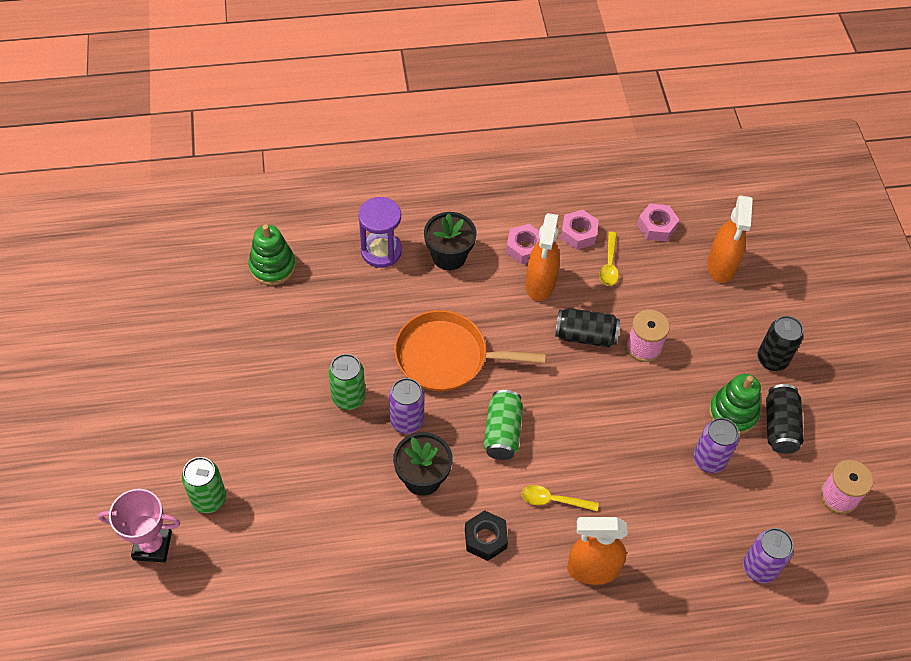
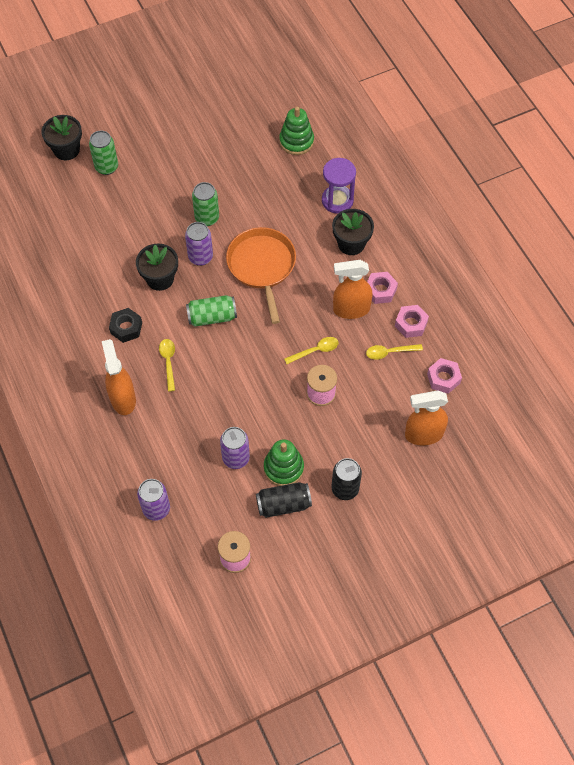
camera: 75 degrees right, 5 degrees up
(152, 545) = (66, 150): pink trophy -> black flower pot
(585, 336) = (315, 351): black can -> yellow spoon

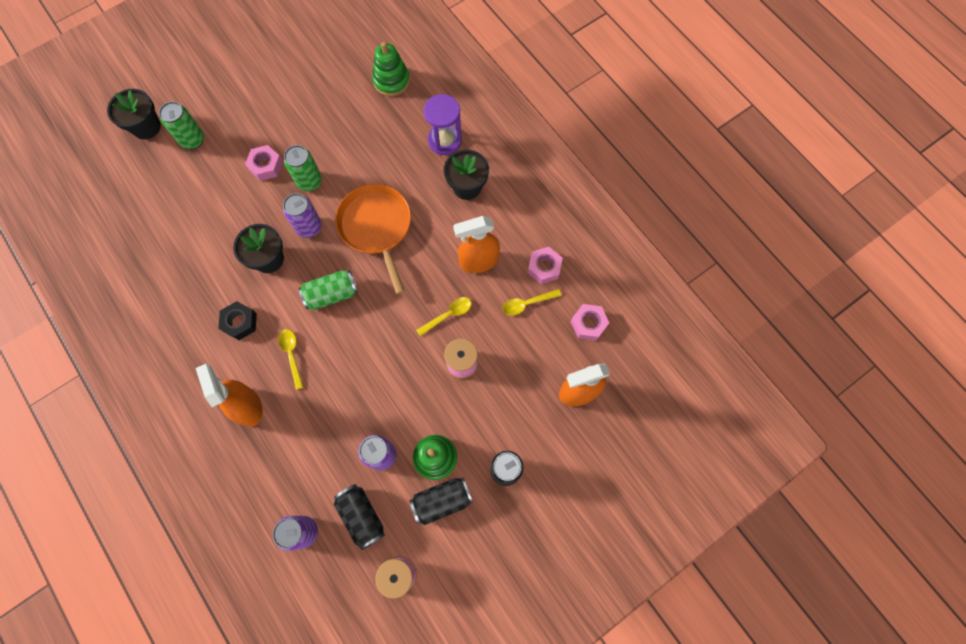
camera: 10 degrees left, 10 degrees up
(209, 505) = (361, 516): none -> black can
(380, 290) = (506, 235): pink nut -> pink nut (266, 166)

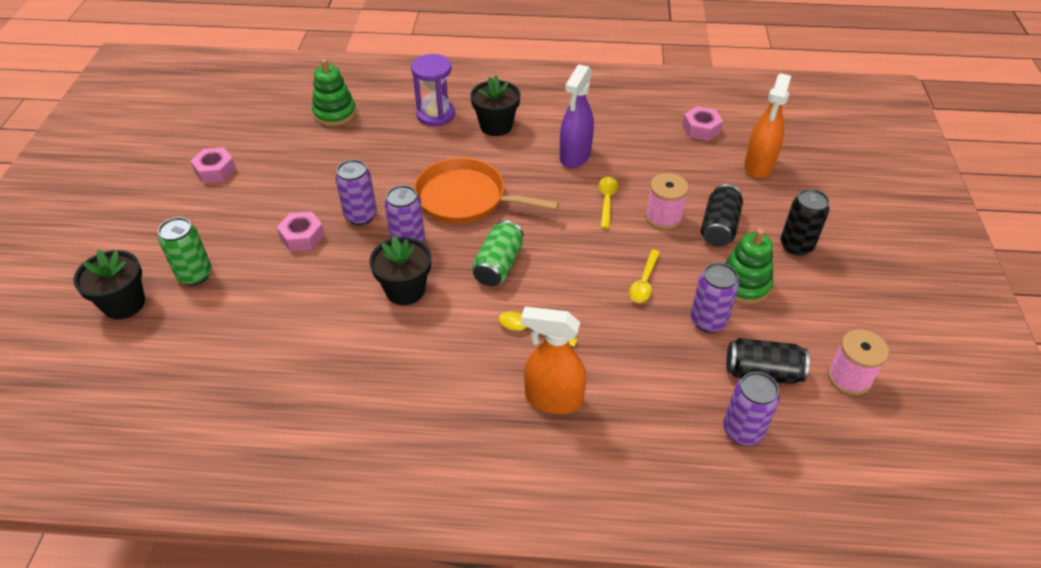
camera: 50 degrees left, 25 degrees down
(240, 322) = (449, 352): black nut -> none
(309, 181) = (361, 216): green can -> purple can
(442, 501) = (793, 304): black can -> black can (719, 227)
(478, 261) = (575, 156): orange spray bottle -> purple spray bottle
(527, 303) = (646, 151): yellow spoon -> yellow spoon (644, 282)
(544, 267) = (623, 125): pink nut -> pink nut (215, 170)

